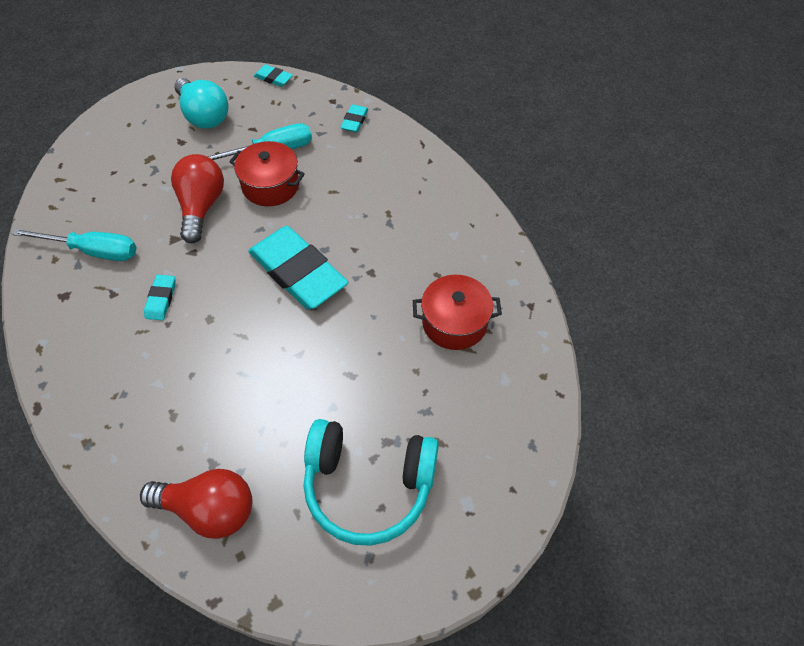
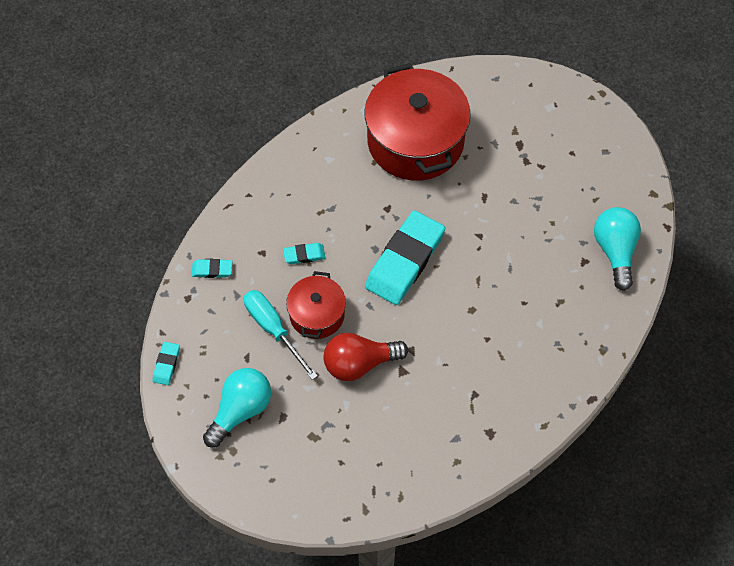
camera: 105 degrees left, 5 degrees up
(93, 251) = (437, 432): turquoise screwdriver -> none
(161, 299) = (467, 353): turquoise eraser -> turquoise eraser (304, 255)
(209, 509) = (615, 251): red light bulb -> turquoise light bulb
(368, 485) = (560, 164): turquoise headphones -> none
(454, 323) = (415, 141): red pot -> red pot, size x1.89

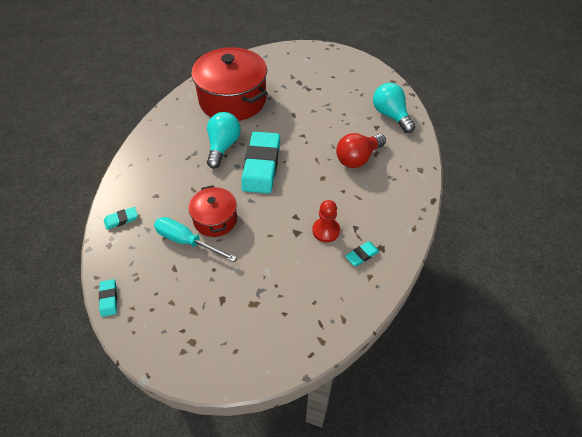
camera: 25 degrees left, 10 degrees down
(240, 410) = (185, 308): turquoise light bulb -> turquoise light bulb (223, 146)
(304, 255) = (188, 186): turquoise eraser -> turquoise eraser (362, 255)
(359, 363) = (263, 239): red light bulb -> red light bulb (358, 158)
(437, 383) = (326, 231): none -> red pawn

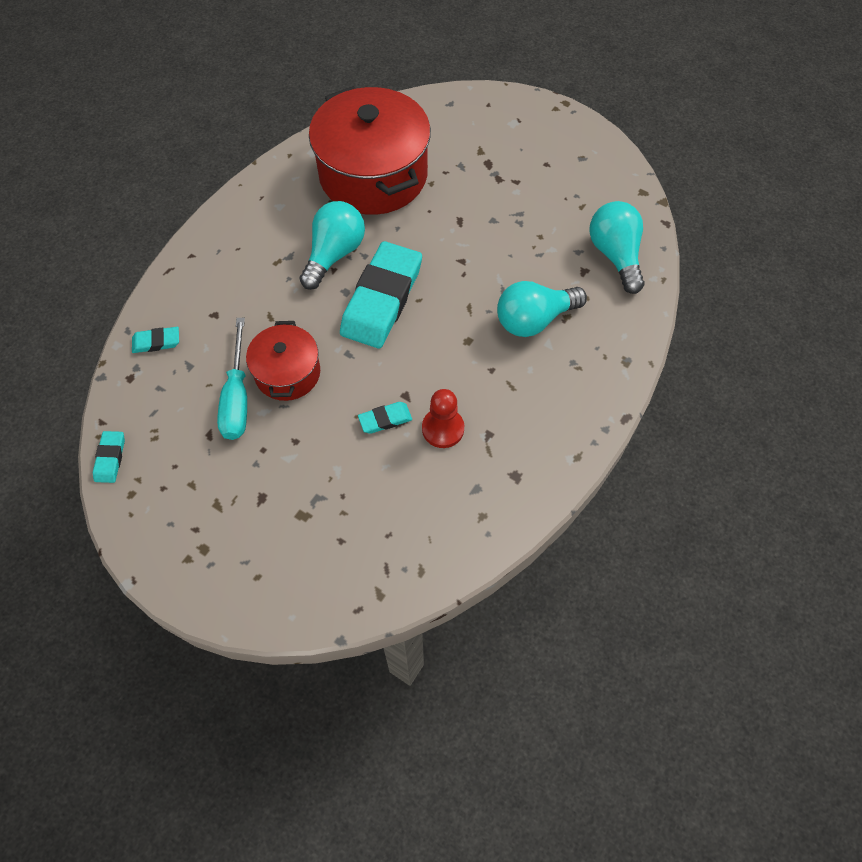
camera: 15 degrees right, 10 degrees up
(186, 241) = (237, 397): turquoise screwdriver -> turquoise screwdriver turned 135 degrees counterclockwise
(358, 158) = (534, 320): red light bulb -> turquoise light bulb
(362, 255) = (482, 480): turquoise eraser -> turquoise eraser (385, 419)

